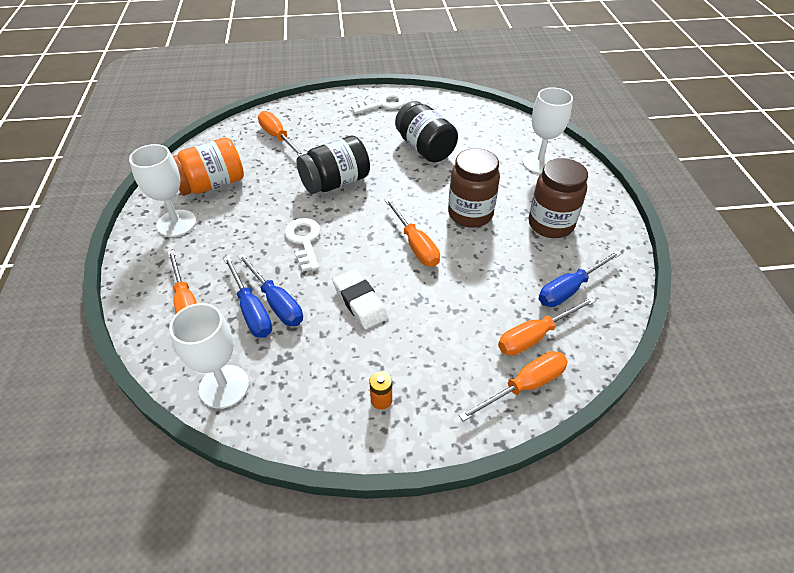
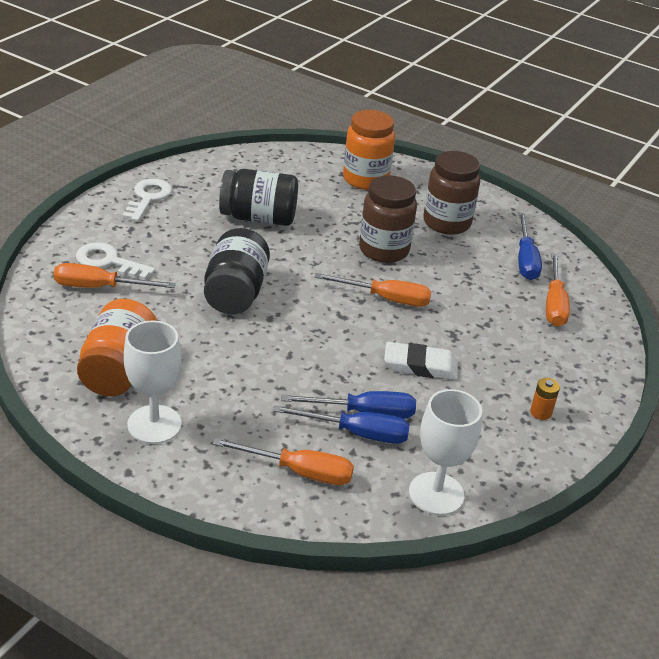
camera: 55 degrees left, 10 degrees down
(304, 241) = (298, 355): white key -> white key (108, 262)
(524, 386) = (595, 338): orange screwdriver -> none
(539, 163) = (365, 179): white goblet -> orange jar

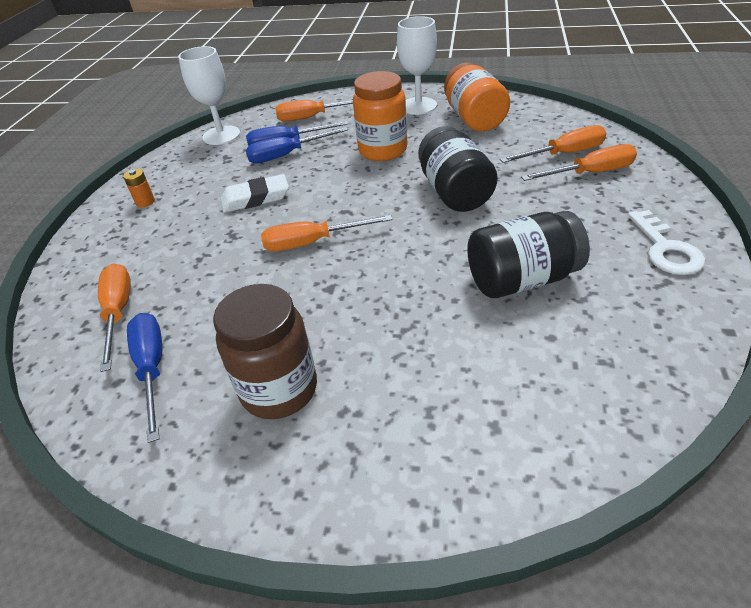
camera: 165 degrees right, 5 degrees up
(108, 262) = (590, 173): white key -> orange screwdriver
(365, 179) = (448, 430): orange jar -> orange jar (383, 150)
(384, 250) = (345, 301): brown jar -> none

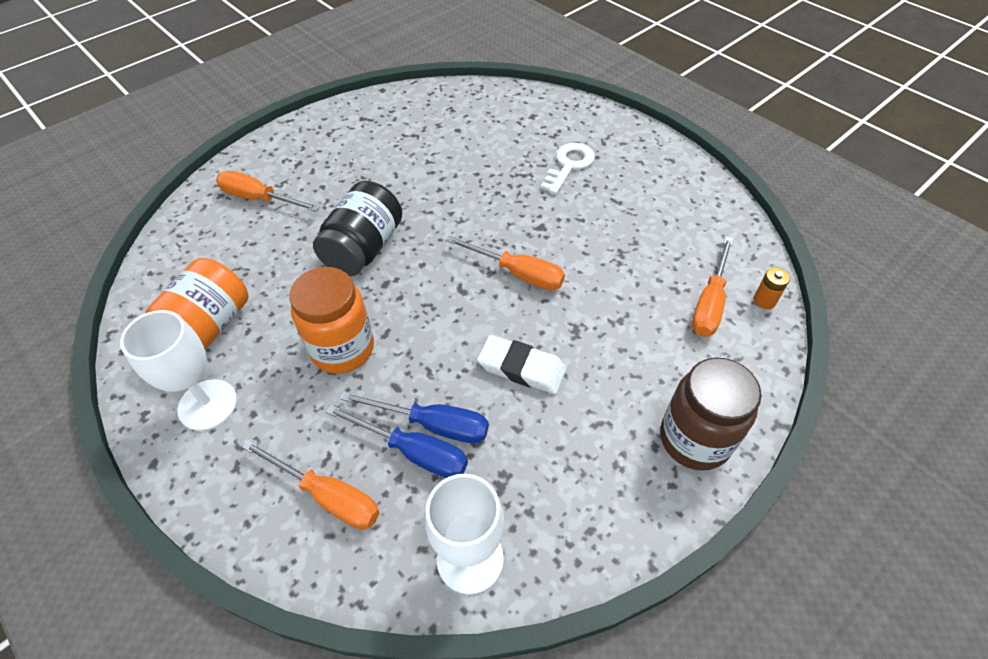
camera: 145 degrees left, 10 degrees up
(145, 202) = (641, 457): orange battery -> orange battery (764, 301)
(152, 368) = (695, 240): blue screwdriver -> none
(279, 389) = (621, 184): brown jar -> brown jar (694, 439)
(522, 279) = (426, 161): black jar -> none
(564, 154) = (237, 227): orange screwdriver -> none
(666, 249) = (330, 130): white key -> white key (569, 165)

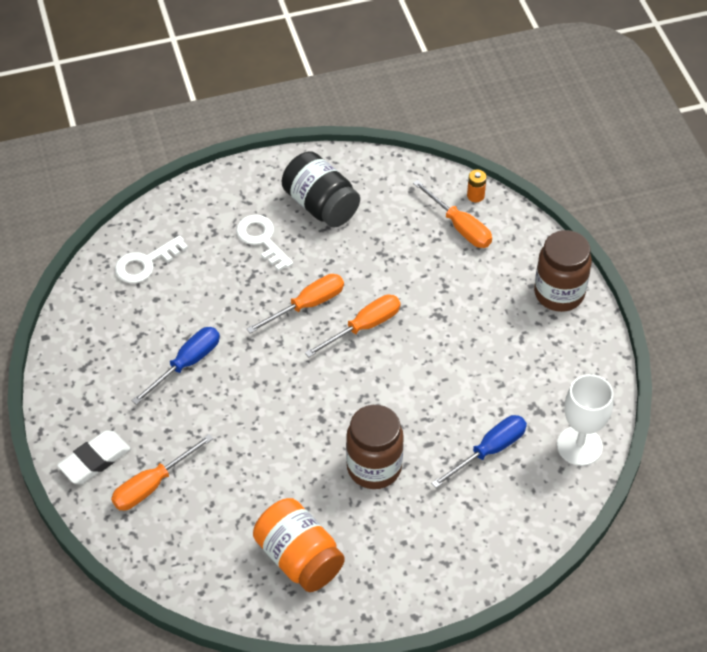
camera: 65 degrees left, 0 degrees up
(207, 405) = (379, 571): white goblet -> none
(327, 496) = (497, 511): orange screwdriver -> orange screwdriver (307, 305)
(343, 349) = (374, 467): orange jar -> brown jar
(364, 248) = (271, 421): black jar -> black jar (320, 205)
(433, 425) = (473, 432): blue screwdriver -> blue screwdriver (187, 364)
(490, 111) = (145, 263): none -> white key
(522, 368) = (454, 361): white eraser -> white eraser (94, 460)

